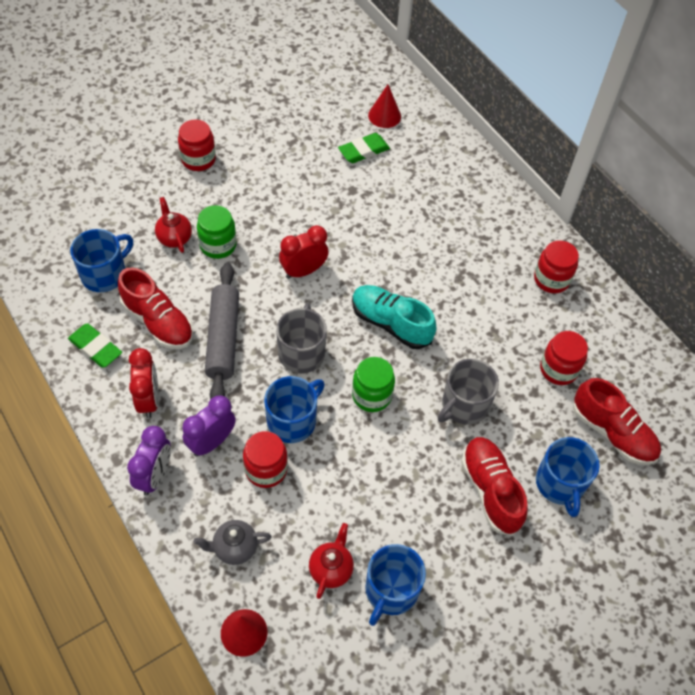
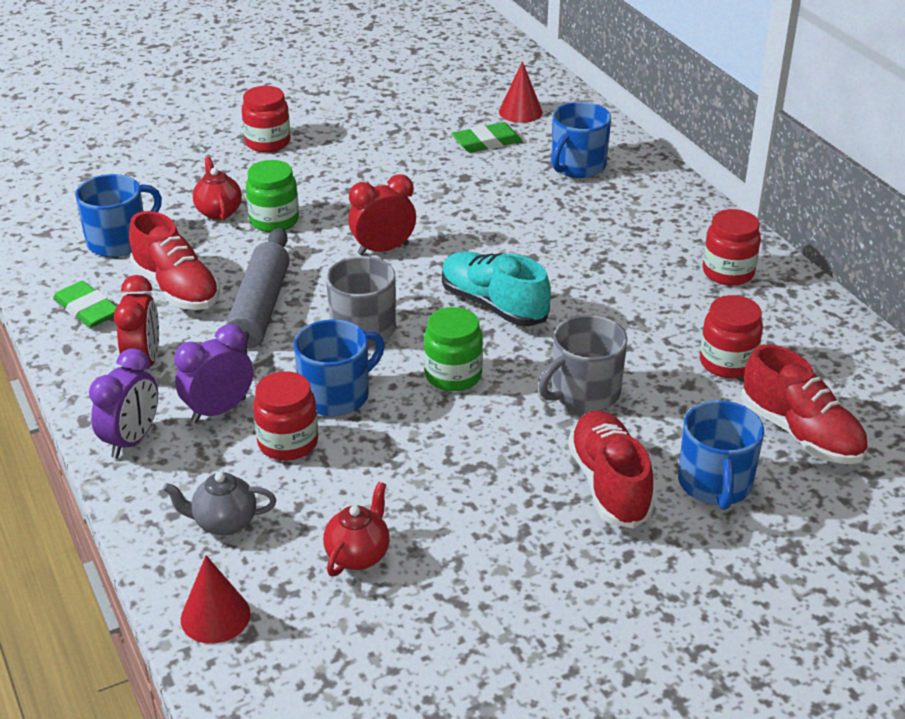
camera: 10 degrees right, 20 degrees down
(390, 591) = (442, 585): blue mug -> blue mug (577, 166)

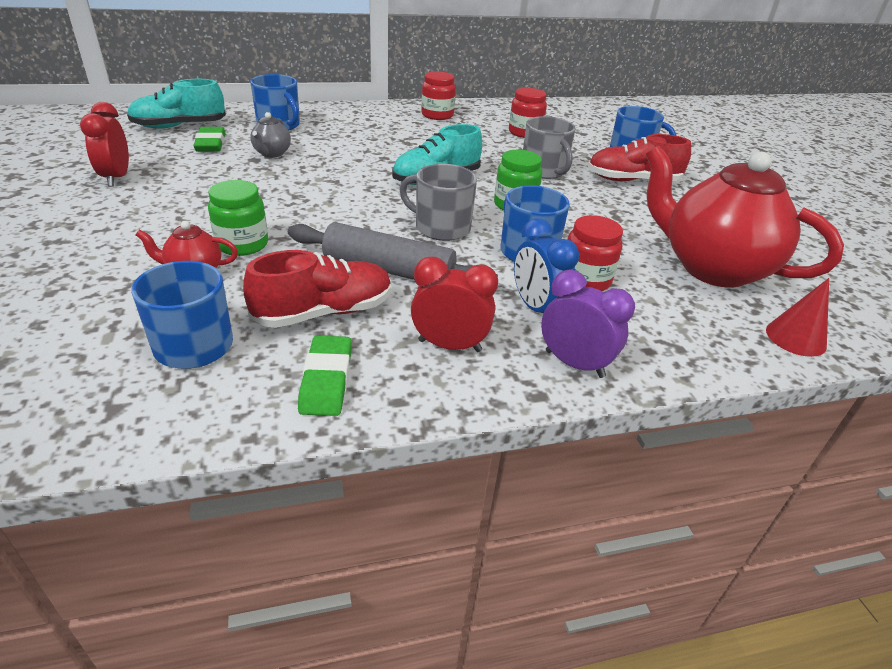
camera: 80 degrees left, 0 degrees up
(87, 309) = (326, 380): green eraser -> green eraser turned 60 degrees counterclockwise
(219, 410) = (536, 308): purple clock -> blue clock
(224, 523) = (687, 322): grey teapot -> grey teapot (272, 153)
(268, 142) = (84, 229): red jar -> none
(358, 555) = (712, 268): red teapot -> red teapot, size x2.37
(383, 249) = (334, 204): red clock -> red clock (116, 178)
(520, 112) = (179, 126): red cone -> turquoise shoe
(800, 433) = (589, 131): red shoe -> none

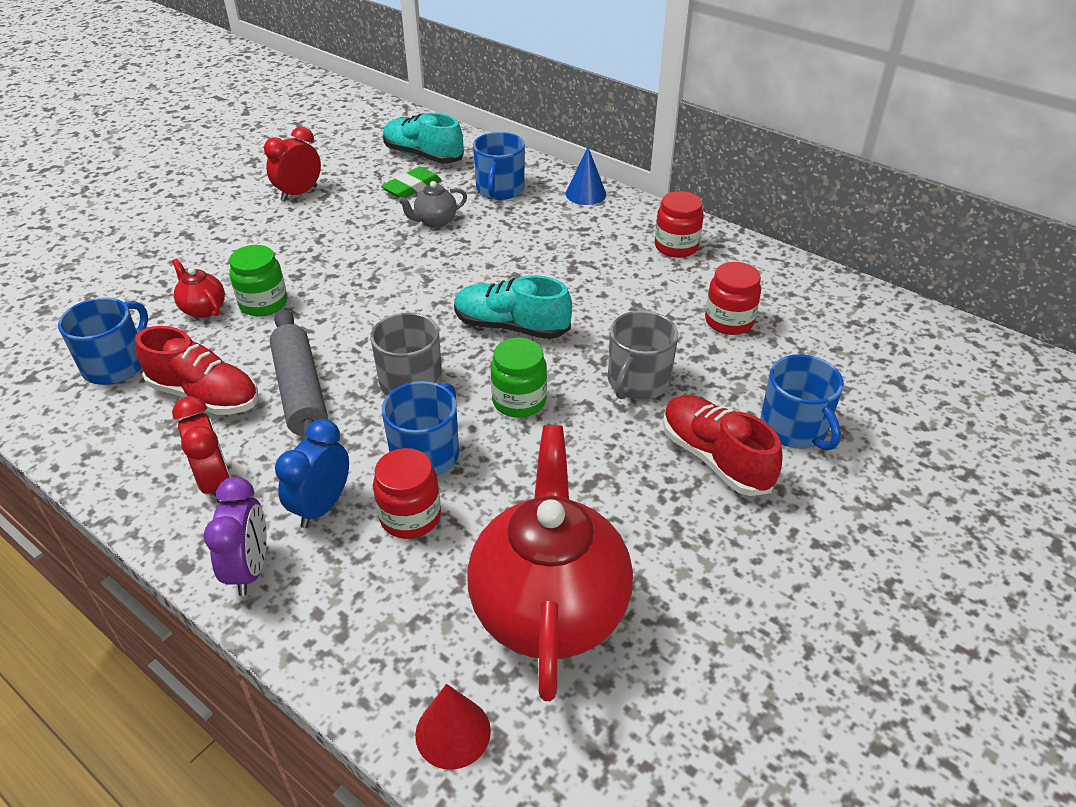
camera: 55 degrees right, 5 degrees up
(326, 380) = (121, 444): green eraser -> none
(338, 110) = (585, 194): none -> blue cone

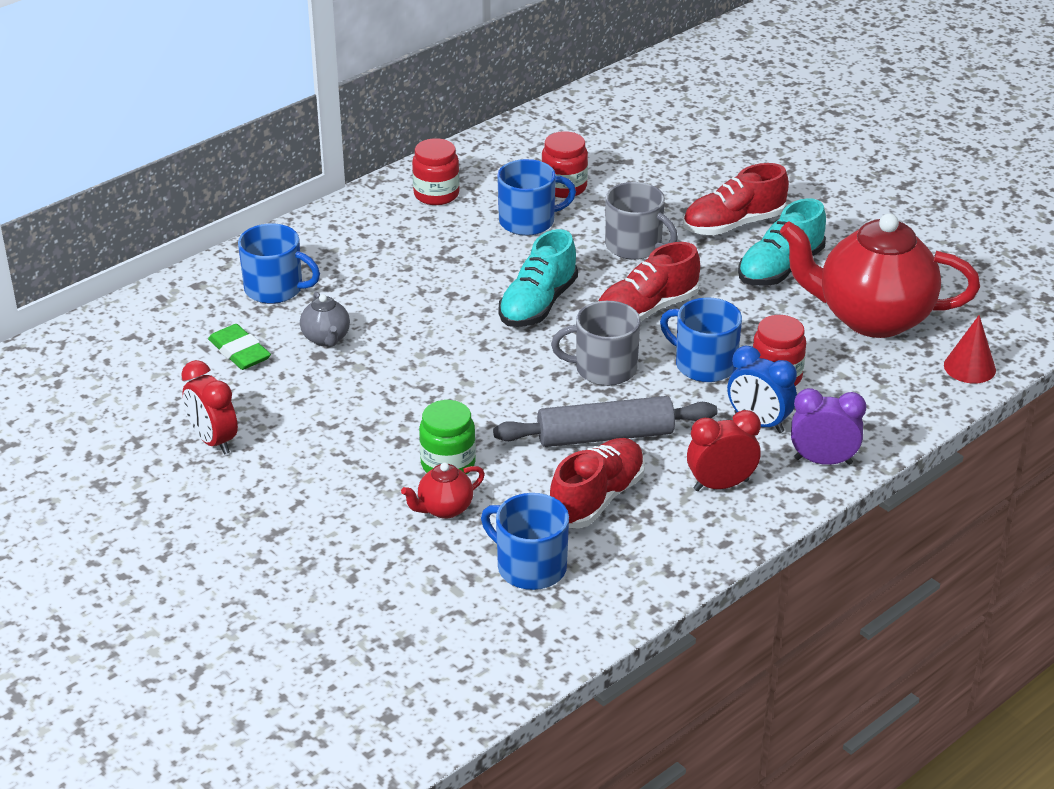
camera: 80 degrees left, 5 degrees down
(423, 155) = (164, 339): turquoise shoe -> turquoise shoe (780, 268)
(519, 401) = (646, 310): green jar -> red shoe
(585, 194) = (312, 233): blue cone -> none
(794, 429) = (707, 183): blue mug -> blue mug (528, 221)

